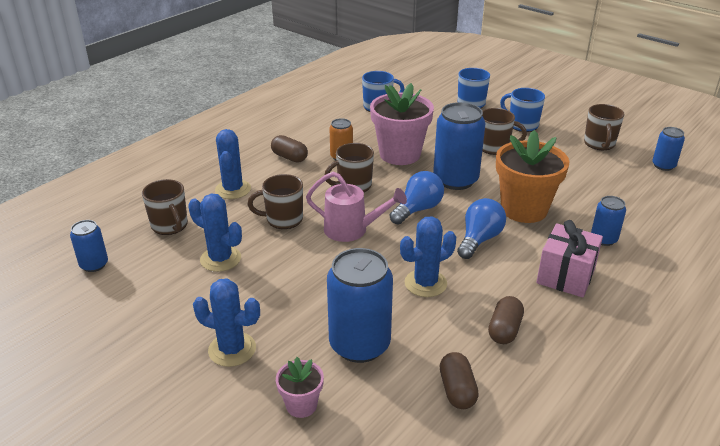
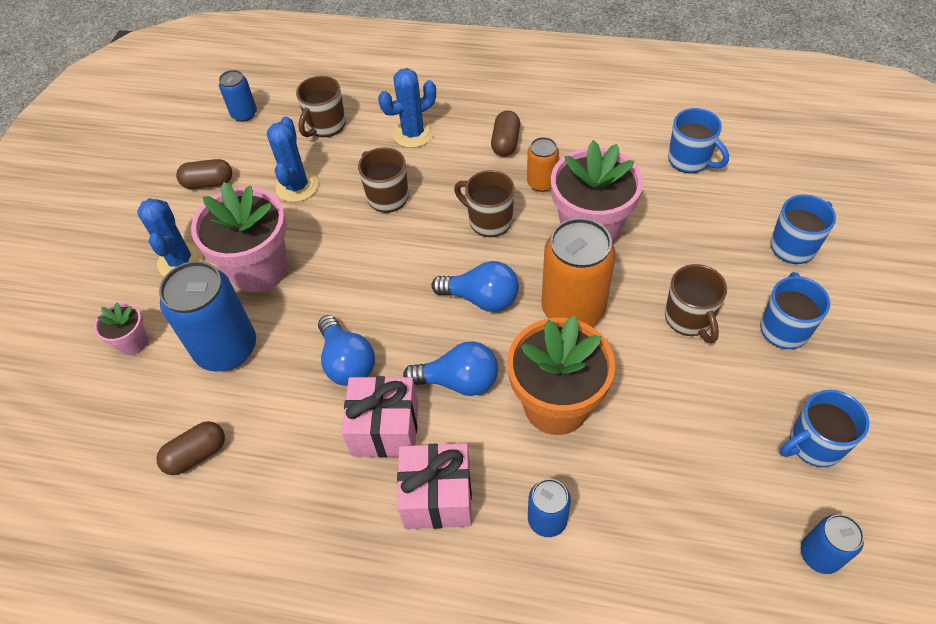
camera: 65 degrees right, 20 degrees up
(290, 304) = (259, 269): none -> pink flower pot
(352, 230) = (404, 259): pink watering can -> none
(425, 283) = (347, 362): blue cactus -> blue light bulb
(455, 180) = (573, 308): blue can -> orange can
(497, 282) = (385, 429): none -> pink gift
(504, 330) = (306, 465): brown capsule -> brown capsule (208, 183)
(599, 144) = (813, 444): brown mug -> blue mug

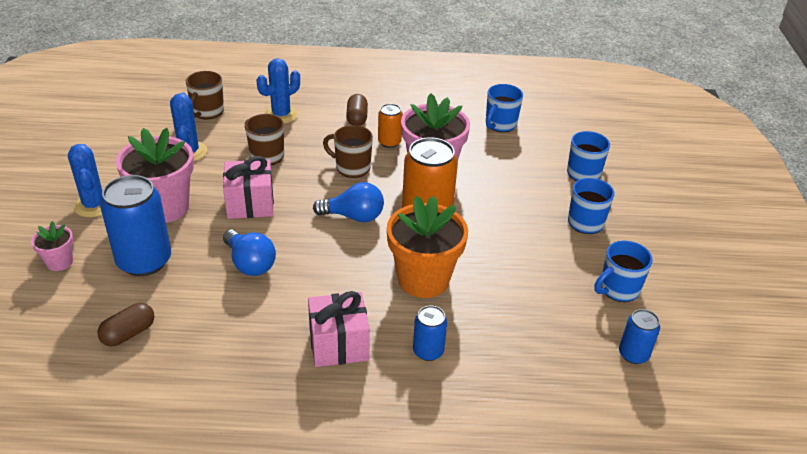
camera: 15 degrees left, 15 degrees down
(208, 183) = (111, 152): brown capsule -> none
(244, 114) = (135, 106): blue can -> none
(385, 429) = (288, 304): pink gift -> pink gift (250, 204)
(459, 381) = (344, 270): blue light bulb -> none
(689, 319) = (515, 220): brown mug -> none
(690, 160) = (500, 124): blue mug -> blue mug turned 90 degrees clockwise

